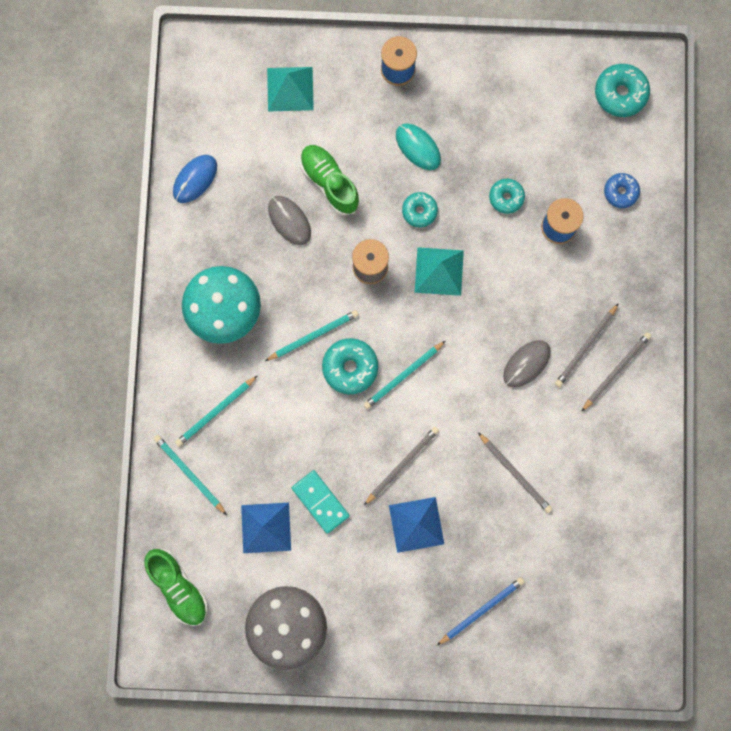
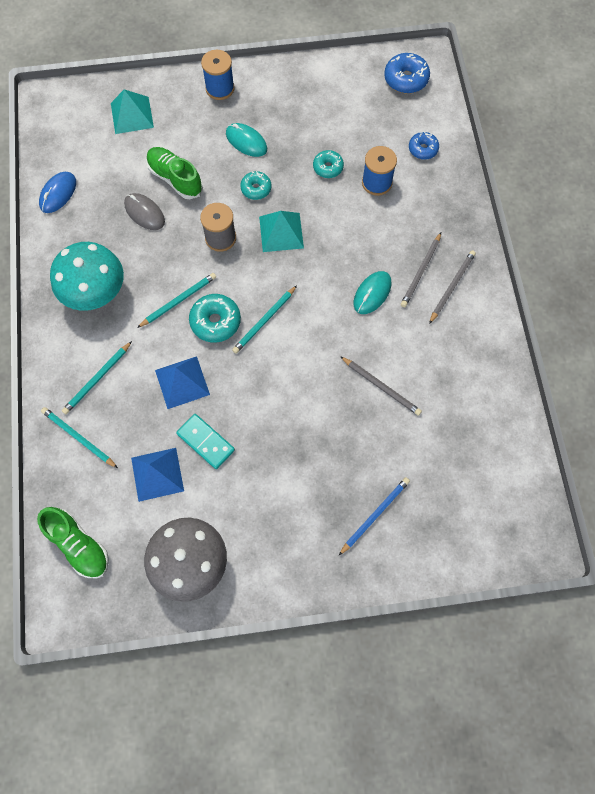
camera: 10 degrees left, 10 degrees down
(402, 464) = (276, 396): grey pencil -> none
(416, 524) = (299, 447): blue pyramid -> blue pyramid (182, 382)
(526, 364) = (372, 293): grey mouse -> turquoise mouse
(620, 93) = (406, 79): turquoise donut -> blue donut

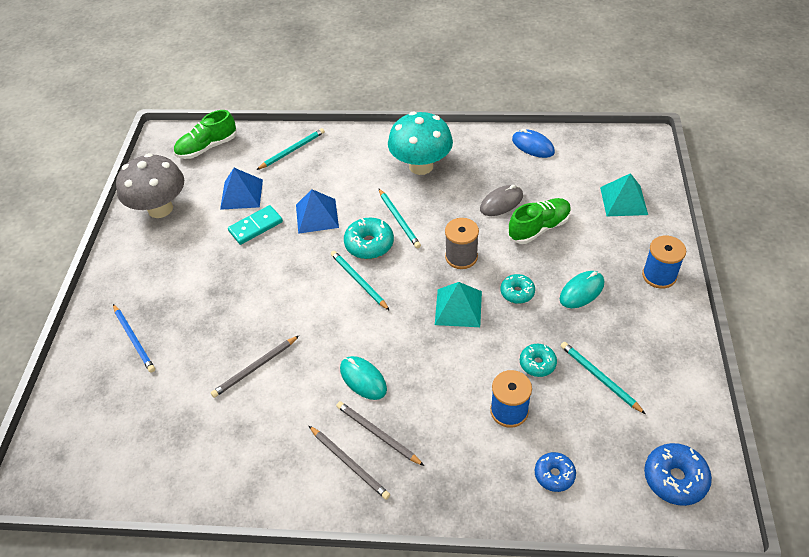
camera: 105 degrees right, 20 degrees down
(97, 379) = (339, 163): turquoise pencil -> turquoise pencil (599, 378)

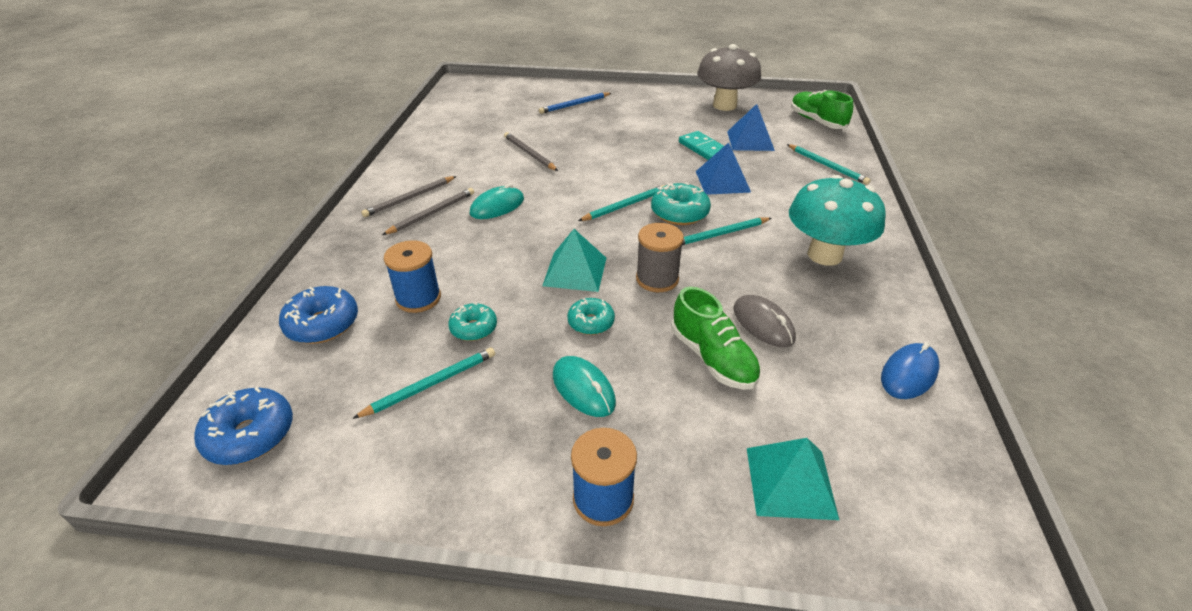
camera: 90 degrees right, 10 degrees down
(554, 475) = (322, 324): blue donut -> blue donut, size x1.54

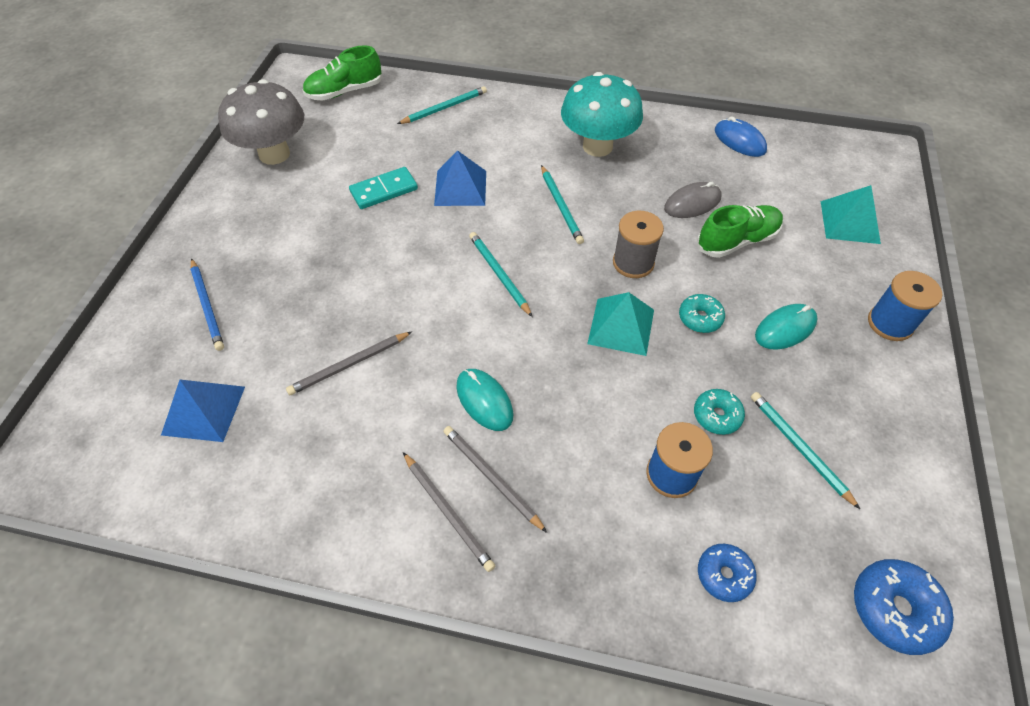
camera: 85 degrees left, 15 degrees up
(322, 324) = (724, 575): blue donut -> blue donut, size x0.65
(679, 213) = (519, 231): turquoise donut -> none
(750, 140) = (374, 150): blue pyramid -> blue pyramid (203, 410)

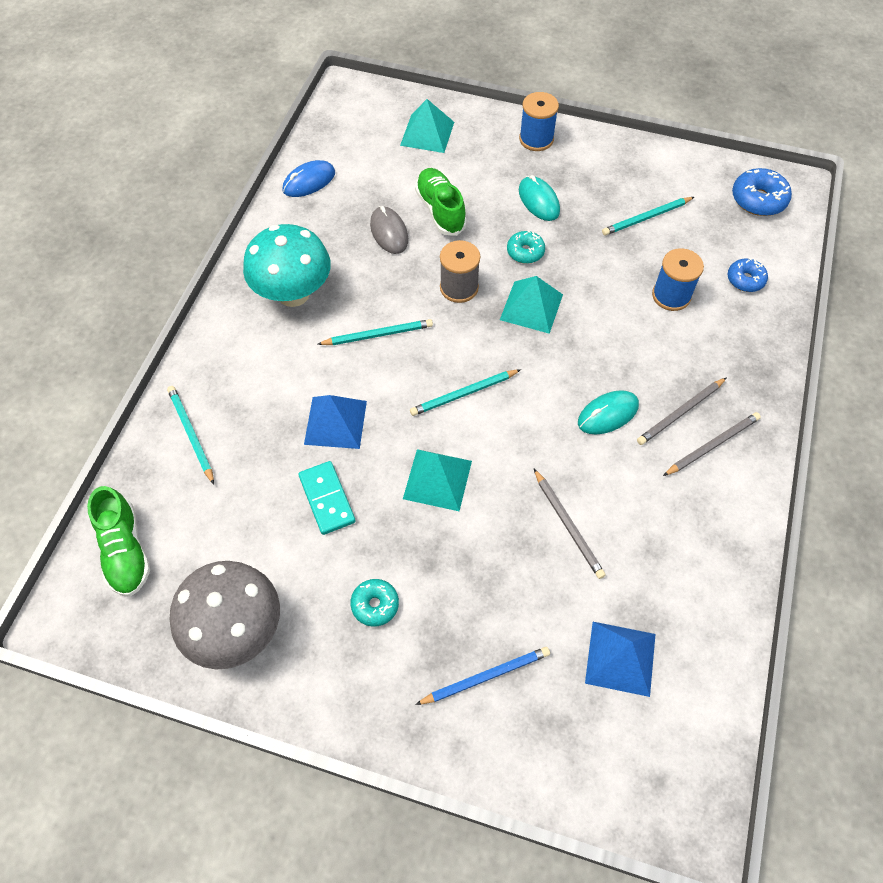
camera: 85 degrees left, 5 degrees up
(402, 261) = (437, 479): none -> turquoise pyramid
(717, 415) = (620, 259): turquoise donut -> turquoise donut (375, 605)

